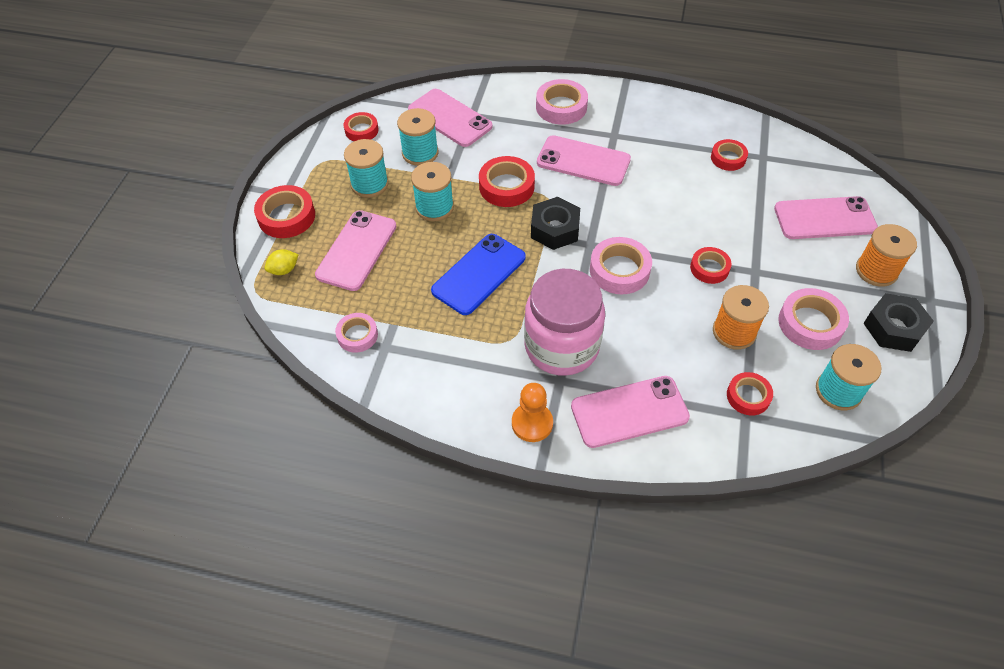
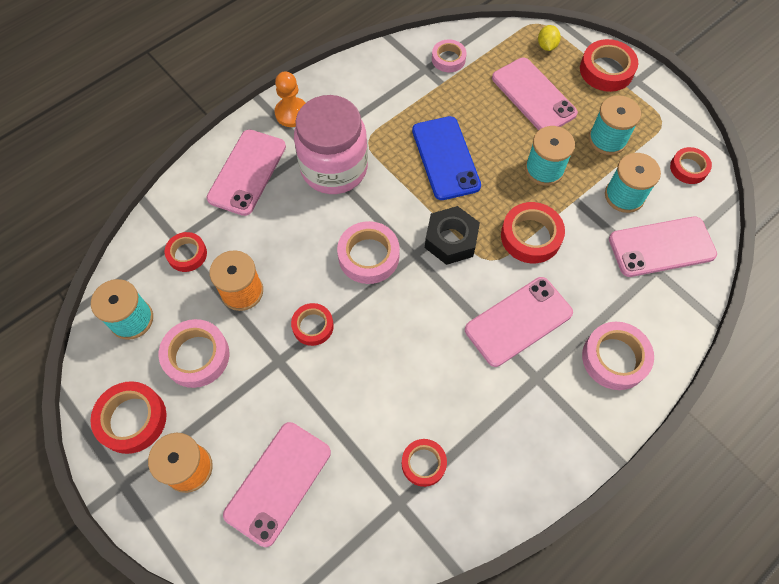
camera: 125 degrees right, 10 degrees up
(893, 328) = (132, 419): black nut -> red tape

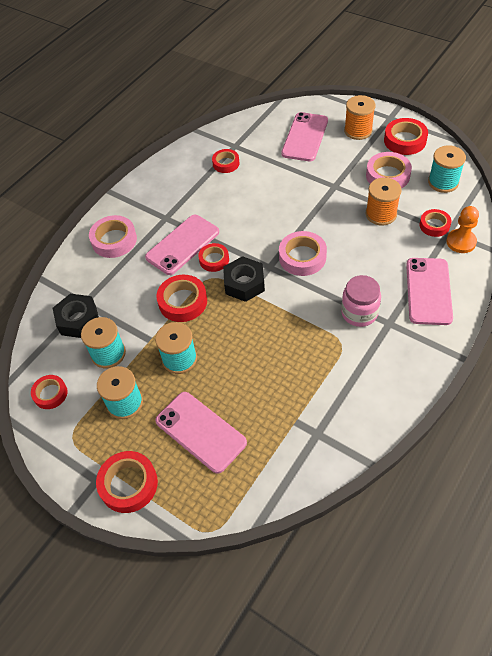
camera: 170 degrees right, 10 degrees down
(292, 113) = (422, 351): orange pawn -> orange pawn (461, 242)
(313, 326) = (322, 208): red tape -> red tape (214, 260)
(334, 168) = (359, 313): pink jar -> pink jar, size x0.62
(446, 158) = (268, 346): blue phone -> none
(448, 59) = (297, 452): pink tape -> none
(546, 46) = (196, 499): yellow lemon -> none
(661, 247) = (78, 320): pink phone -> black nut

